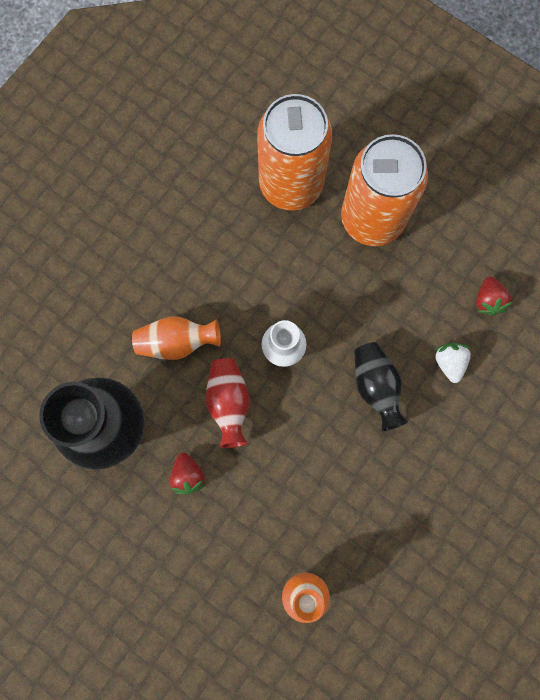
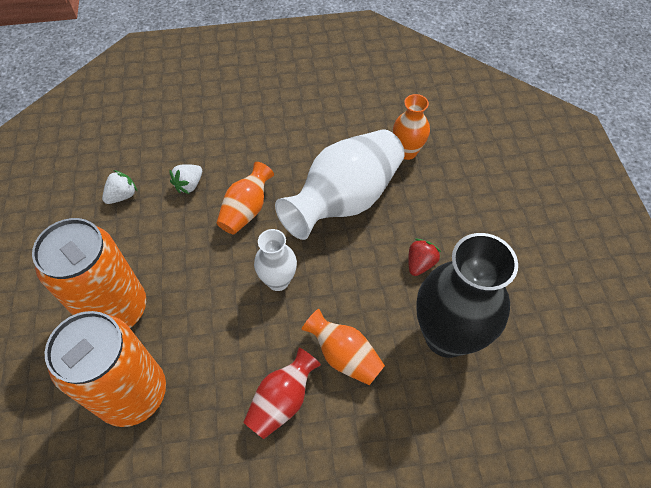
camera: 135 degrees left, 20 degrees down
(229, 402) = (348, 282): red vase -> red vase (282, 401)
(306, 478) = (344, 200): none -> white vase
(376, 386) = (246, 210): black vase -> orange vase
(488, 300) = (122, 195): red strawberry -> white strawberry

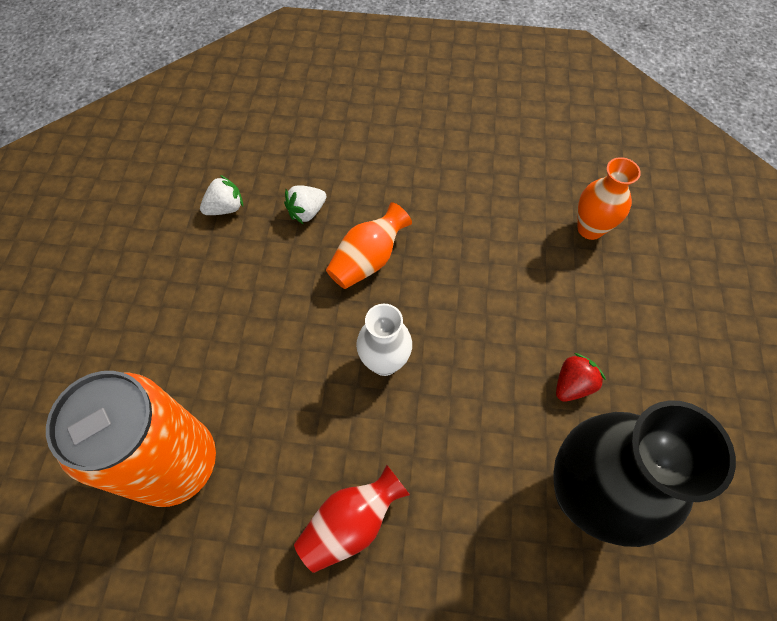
camera: 15 degrees right, 5 degrees up
(116, 309) = (183, 350): orange can -> none
(344, 200) = (494, 275): white vase -> none
(344, 355) = (444, 484): orange vase -> none

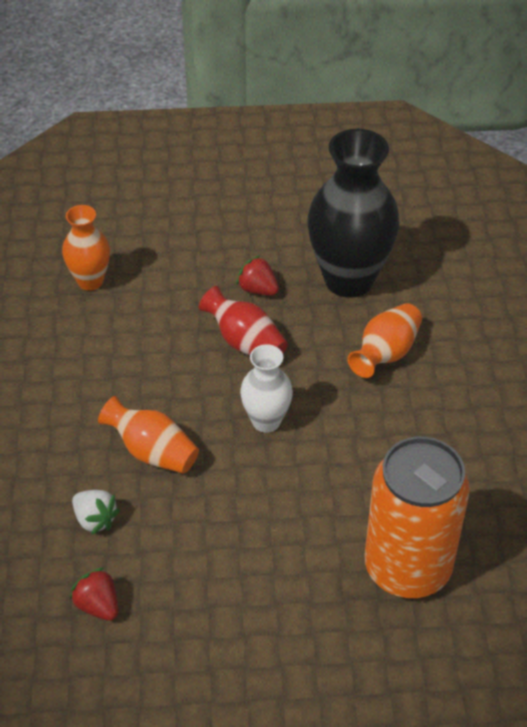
camera: 100 degrees left, 15 degrees down
(225, 208) = (98, 605): white strawberry -> red strawberry
(351, 523) = (417, 423): red vase -> red vase (245, 342)
(460, 511) = (385, 353): none -> orange vase

